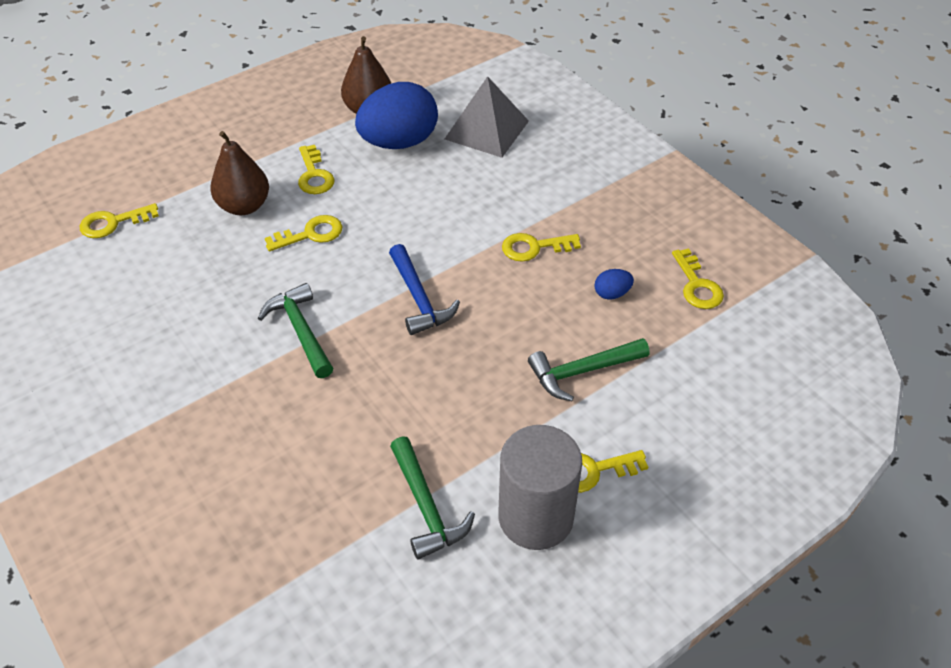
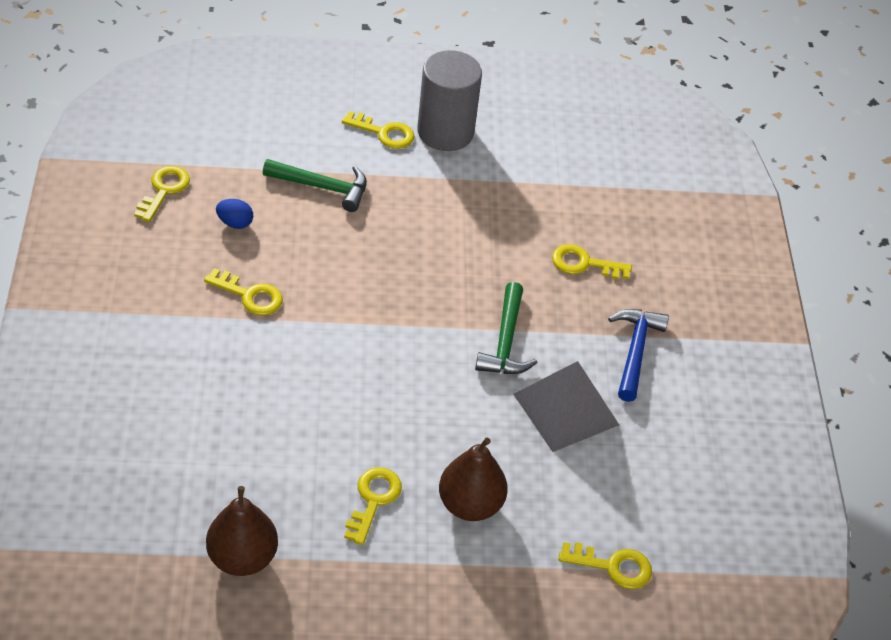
camera: 150 degrees left, 0 degrees up
(310, 234) = (429, 430): yellow key -> yellow key (584, 264)
(399, 142) = (253, 488): blue egg -> none
(419, 298) = (388, 310): blue hammer -> blue hammer (635, 351)
(426, 506) = (508, 175): green hammer -> none
(486, 130) = (151, 446): grey pyramid -> grey pyramid (566, 409)

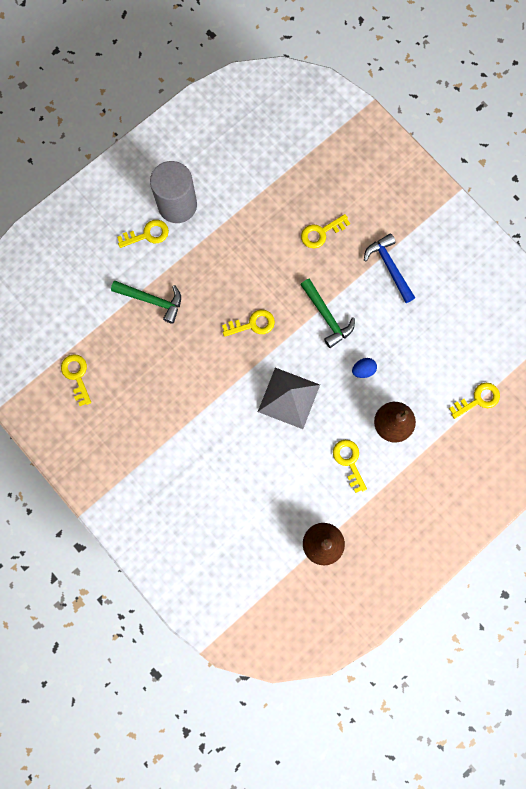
camera: 35 degrees left, 30 degrees up
(235, 223) = (133, 363): blue egg -> blue egg (363, 370)
(249, 295) = (184, 401): yellow key -> yellow key (252, 324)
(322, 187) = (152, 300): green hammer -> green hammer turned 45 degrees clockwise
(566, 409) = (387, 331): grey pyramid -> grey pyramid (289, 398)

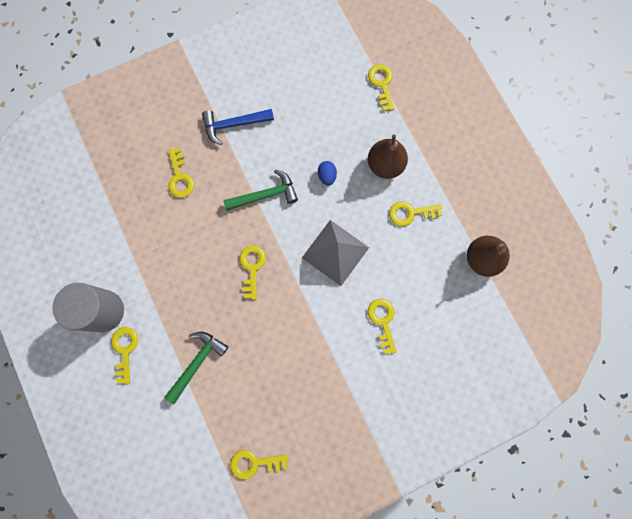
camera: 75 degrees left, 0 degrees up
(234, 460) = (383, 321): none -> yellow key

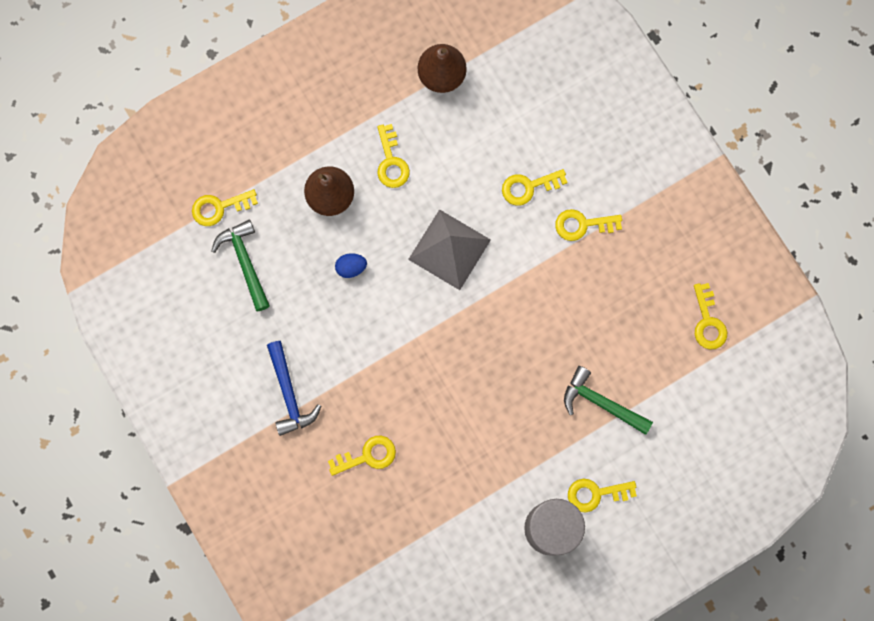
camera: 95 degrees left, 0 degrees up
(252, 267) = (478, 349): yellow key -> yellow key (582, 224)
(265, 195) = (382, 343): green hammer -> green hammer (245, 262)

